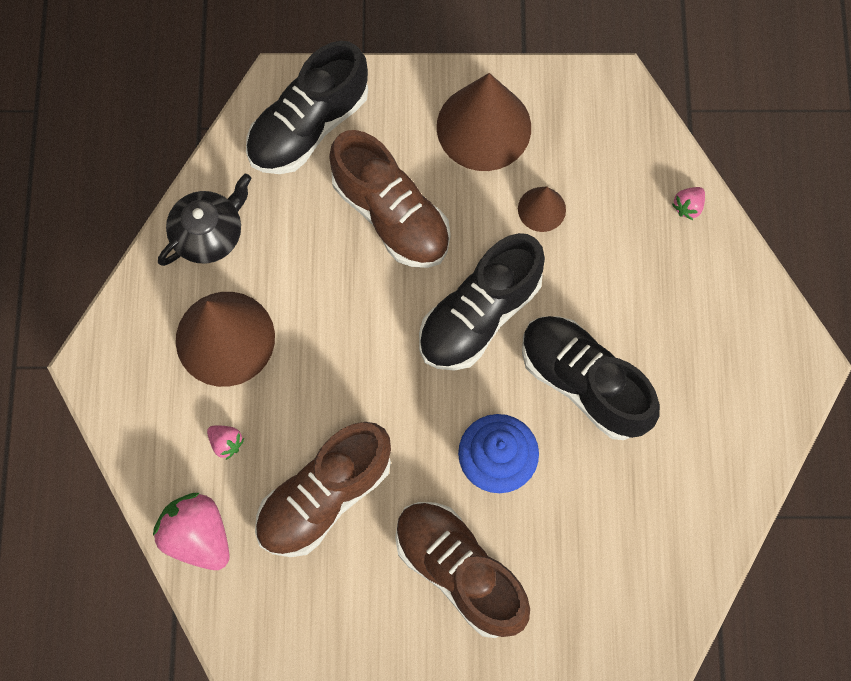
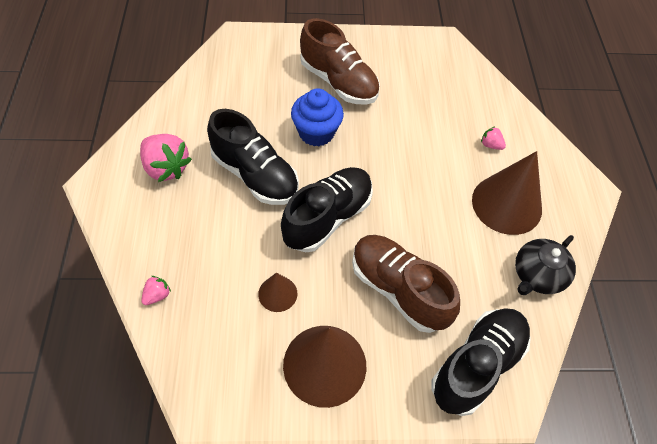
camera: 175 degrees right, 15 degrees down
(198, 536) = (496, 100): pink strawberry -> pink strawberry (166, 168)
(324, 496) = (423, 117): brown shoe -> none

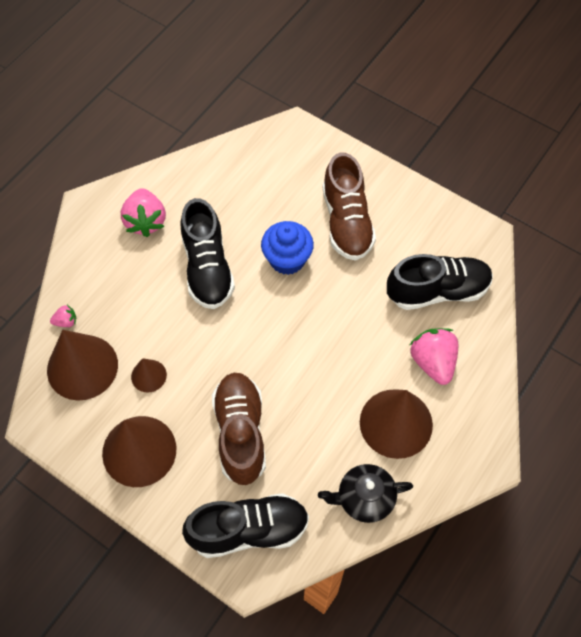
camera: 40 degrees right, 5 degrees up
(207, 326) = (82, 367): none -> brown cone
(327, 217) = (235, 339): black shoe -> black shoe (437, 291)
(490, 145) = (433, 362): pink strawberry -> pink strawberry, size x2.09

